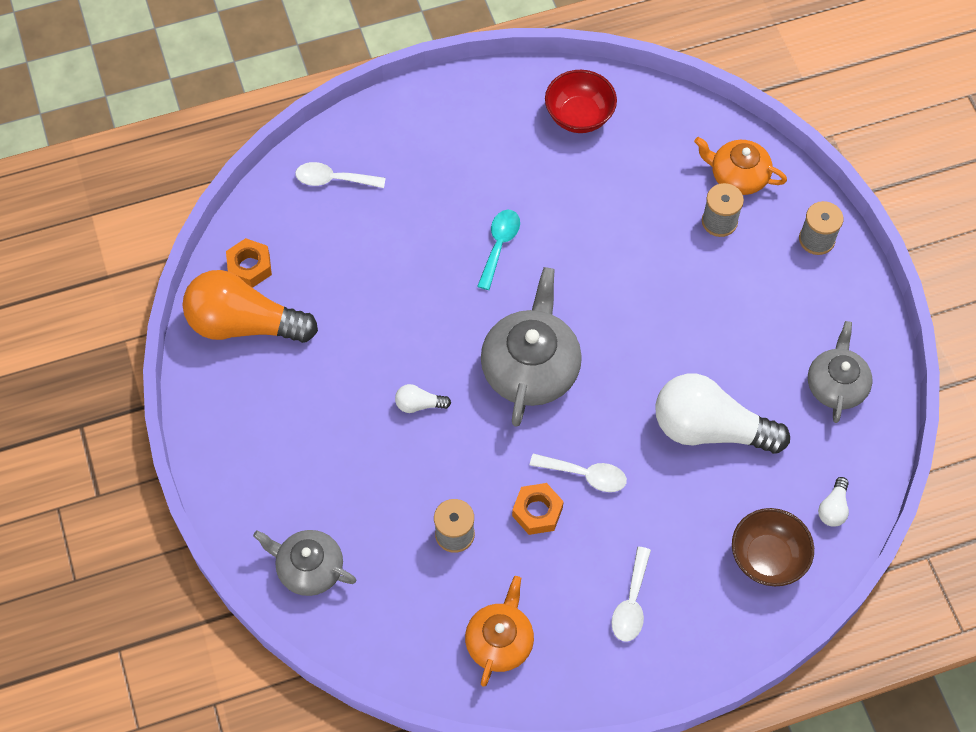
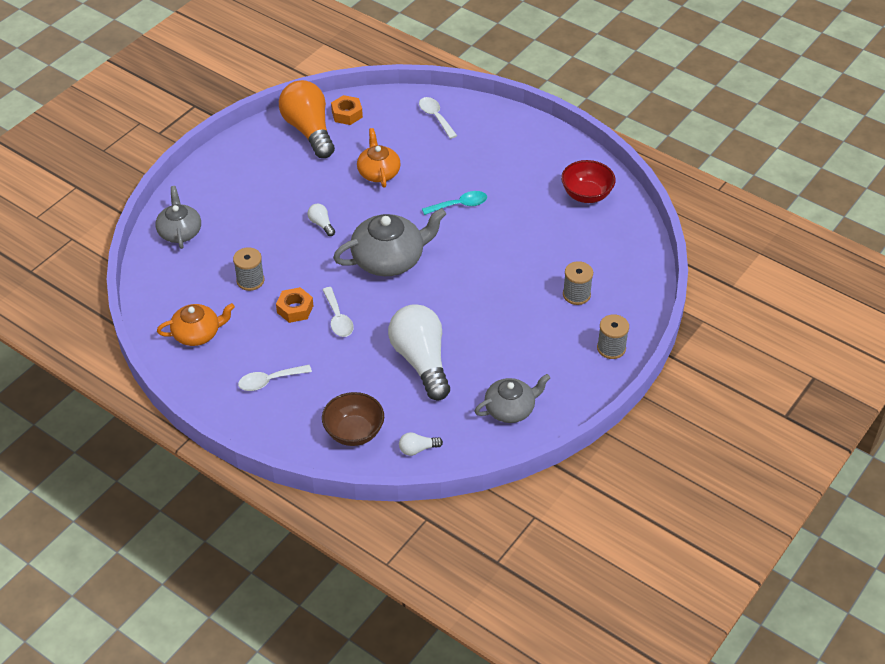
camera: 55 degrees right, 15 degrees down
(738, 176) = (620, 287): orange teapot -> orange teapot (378, 172)

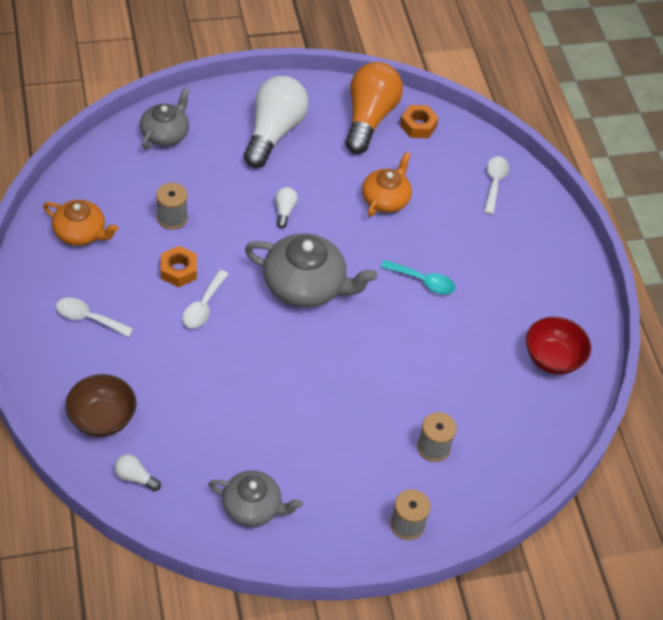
camera: 35 degrees right, 5 degrees up
(421, 361) = (228, 400): white light bulb -> white light bulb (273, 132)

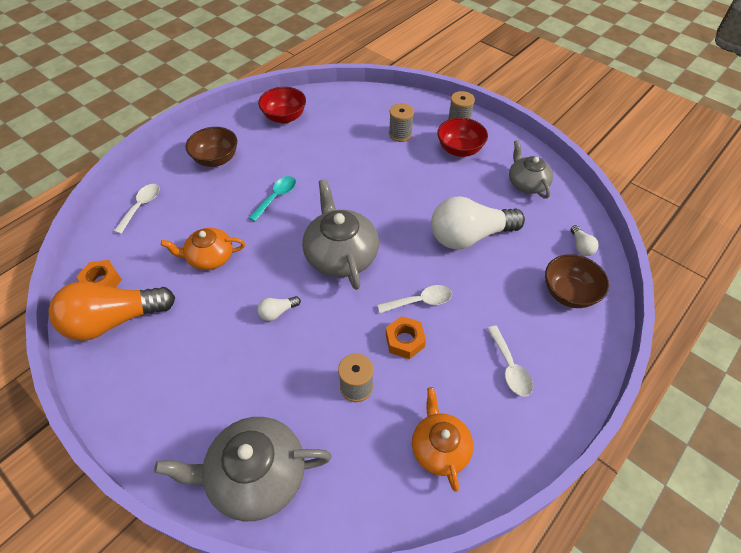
camera: 120 degrees left, 0 degrees up
(165, 133) = (256, 475): grey teapot -> grey teapot, size x1.57
(273, 132) = (185, 381): white light bulb -> white light bulb (469, 236)
(359, 485) = (459, 150): none -> red bowl
(423, 281) = (276, 197): turquoise spoon -> turquoise spoon turned 45 degrees clockwise
(494, 183) = (141, 206): white spoon -> white spoon turned 135 degrees clockwise
(522, 265) = (216, 159): none -> brown bowl

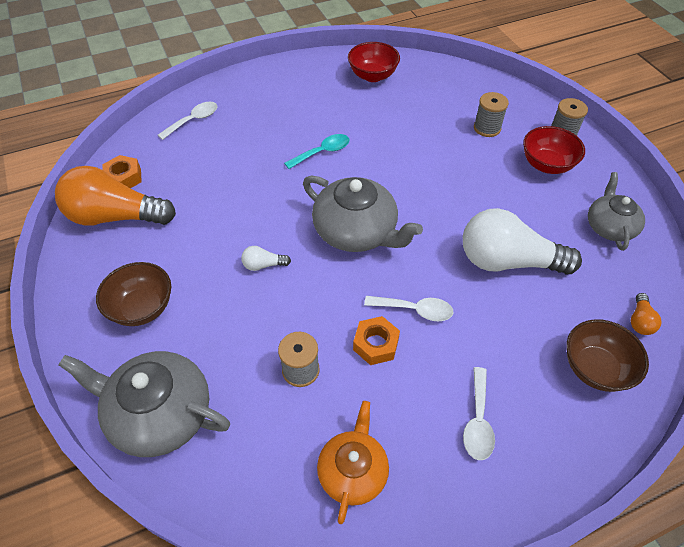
camera: 25 degrees right, 0 degrees up
(210, 257) = (229, 189): orange teapot -> none
(216, 159) = (284, 97): brown bowl -> brown bowl (142, 308)
(341, 255) = (356, 231): grey teapot -> grey teapot turned 120 degrees clockwise
(581, 246) = (640, 321): white light bulb -> orange light bulb

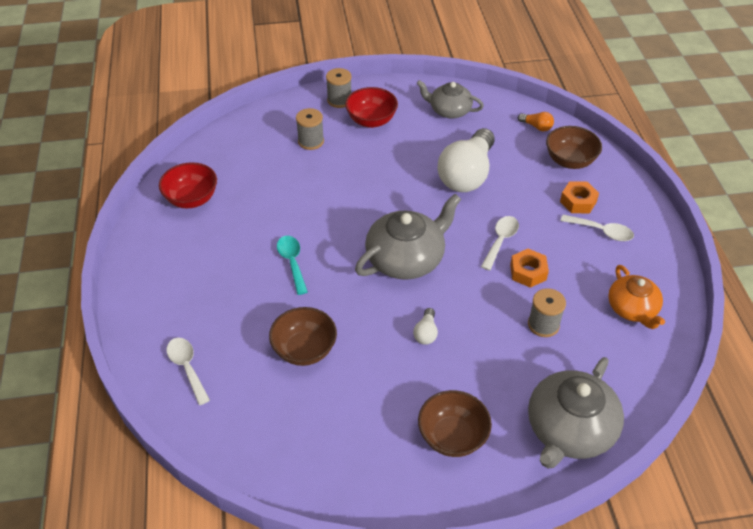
camera: 75 degrees left, 5 degrees down
(115, 216) = (319, 456): orange light bulb -> none
(124, 178) = (258, 445): orange nut -> orange nut (578, 202)
(224, 183) = (304, 350): none -> brown bowl
(353, 471) = (632, 309): orange teapot -> orange teapot turned 135 degrees counterclockwise

